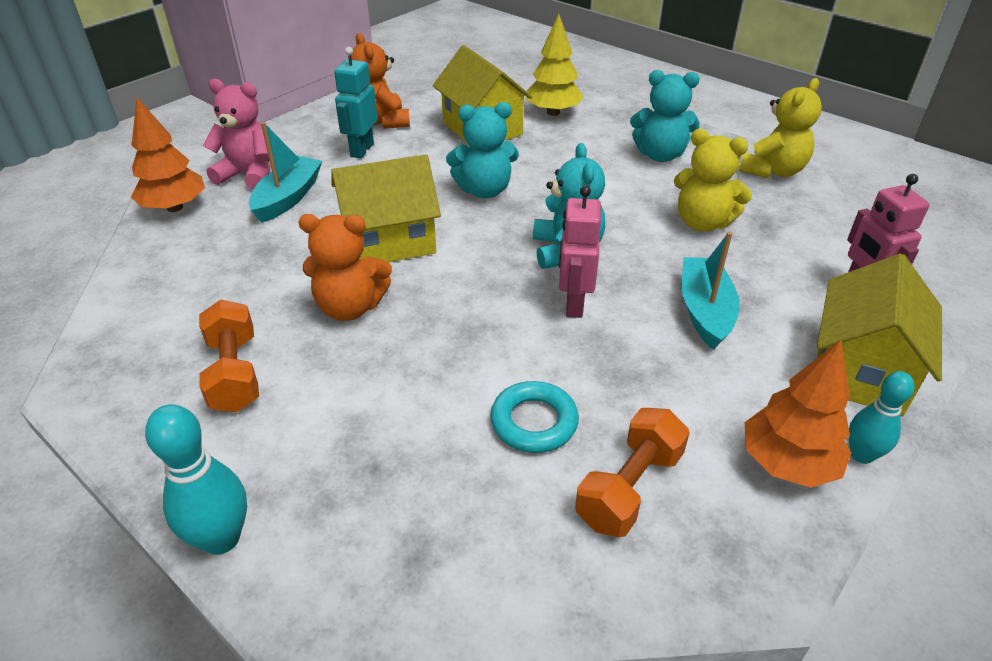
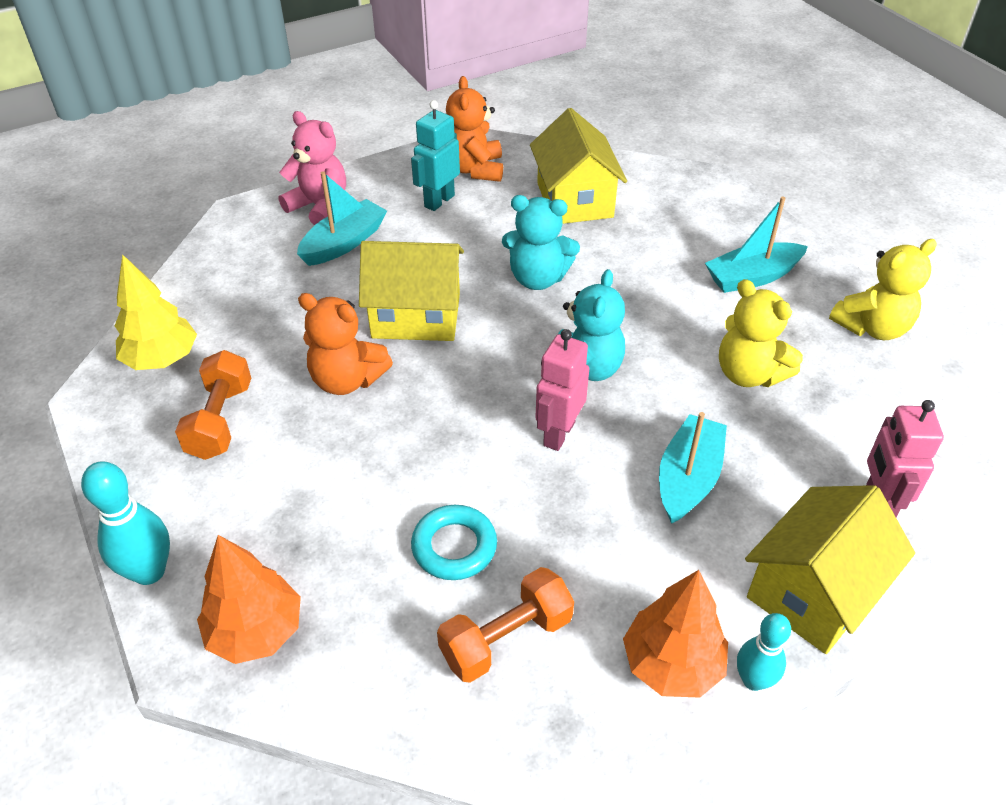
camera: 20 degrees right, 5 degrees up
(174, 207) = (239, 230): orange tree -> orange tree (255, 631)
(553, 112) = (663, 195): yellow tree -> yellow tree (162, 359)
(660, 155) = (752, 277): turquoise teddy bear -> turquoise boat

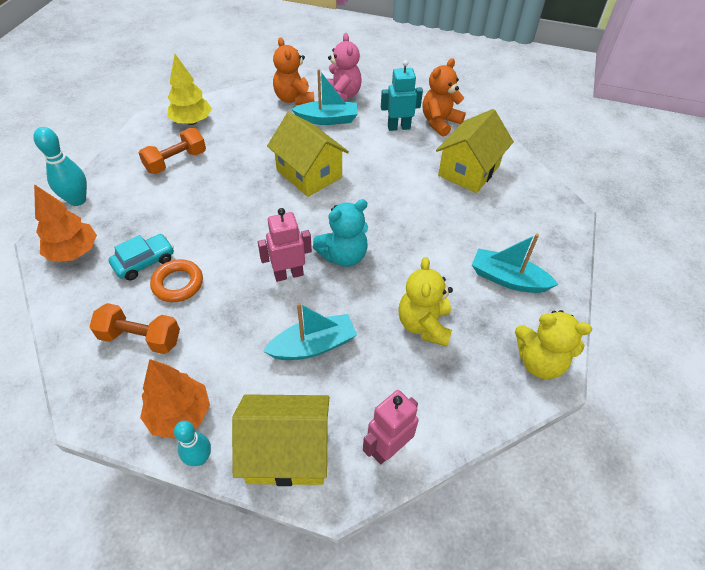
camera: 45 degrees right, 5 degrees up
(347, 380) = (241, 181): orange teddy bear -> orange teddy bear (294, 99)
(373, 560) = (144, 262): none -> turquoise car
(454, 547) = (178, 284): turquoise ring -> orange ring
(538, 278) = (389, 196): turquoise teddy bear -> none

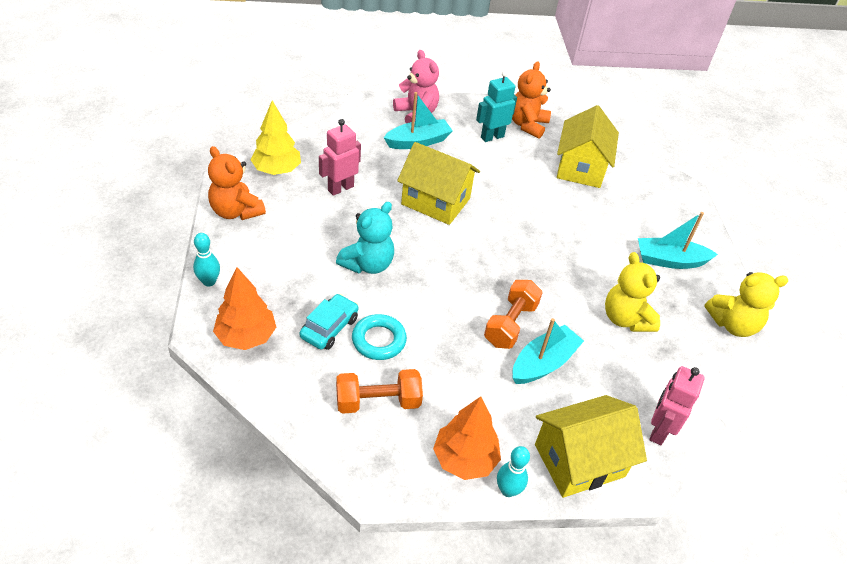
camera: 25 degrees left, 5 degrees down
(77, 200) = (209, 281): turquoise bowling pin -> turquoise bowling pin, size x0.66
(176, 161) = (290, 217): orange dumbbell -> orange dumbbell (510, 324)
(178, 284) = (379, 340): orange ring -> turquoise ring
(288, 274) = (479, 304): pink robot -> pink robot (340, 188)
(294, 99) = (370, 126): orange teddy bear -> orange teddy bear (236, 211)
(343, 256) = (518, 274): turquoise teddy bear -> turquoise teddy bear (368, 264)

